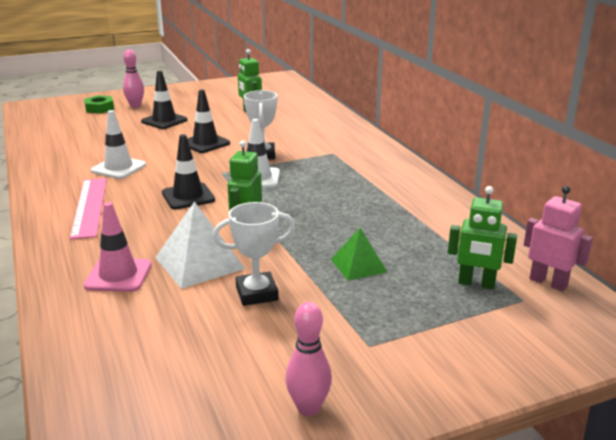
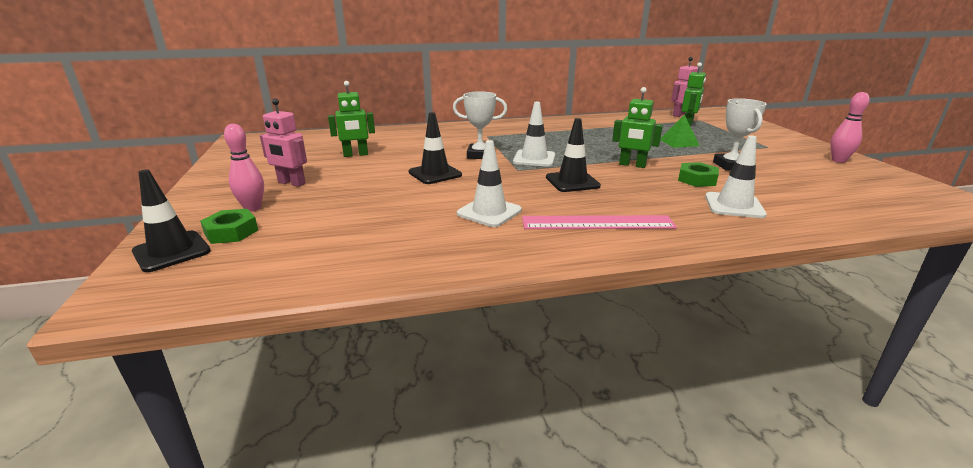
camera: 80 degrees left, 0 degrees up
(118, 275) = (734, 205): pink traffic cone -> white traffic cone
(164, 121) = (340, 191): black traffic cone -> black traffic cone (172, 251)
(180, 106) = (291, 183): none -> pink robot
(199, 263) = (697, 179): white pyramid -> green nut

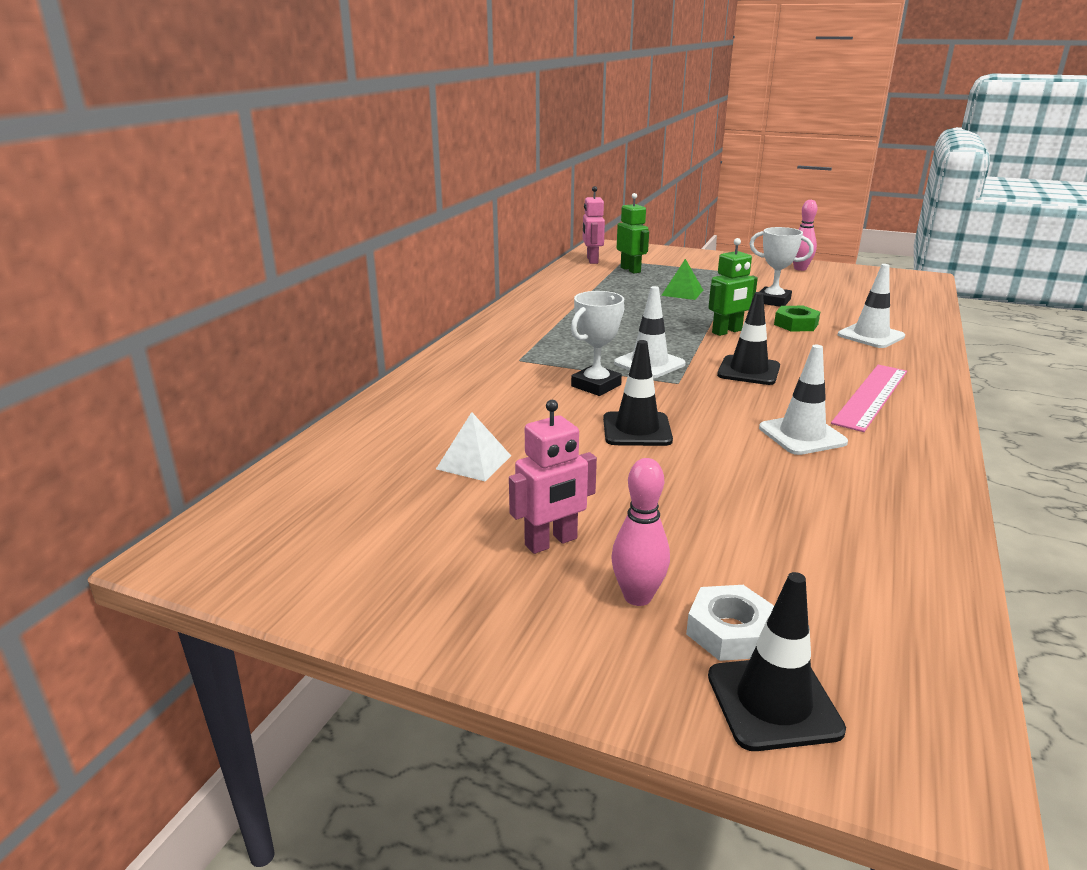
camera: 55 degrees left, 0 degrees up
(231, 232) = (730, 631): green nut -> white nut
(355, 155) = (474, 462): green robot -> white pyramid

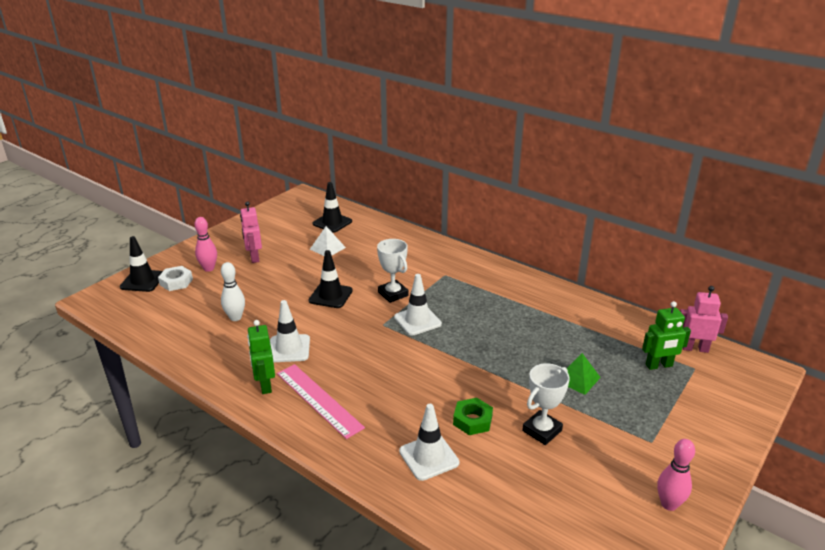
camera: 105 degrees right, 5 degrees up
(727, 332) = (466, 374): green robot -> green robot (265, 385)
(748, 371) = (386, 359): black traffic cone -> black traffic cone (332, 222)
(778, 503) = (235, 317): none -> white bowling pin

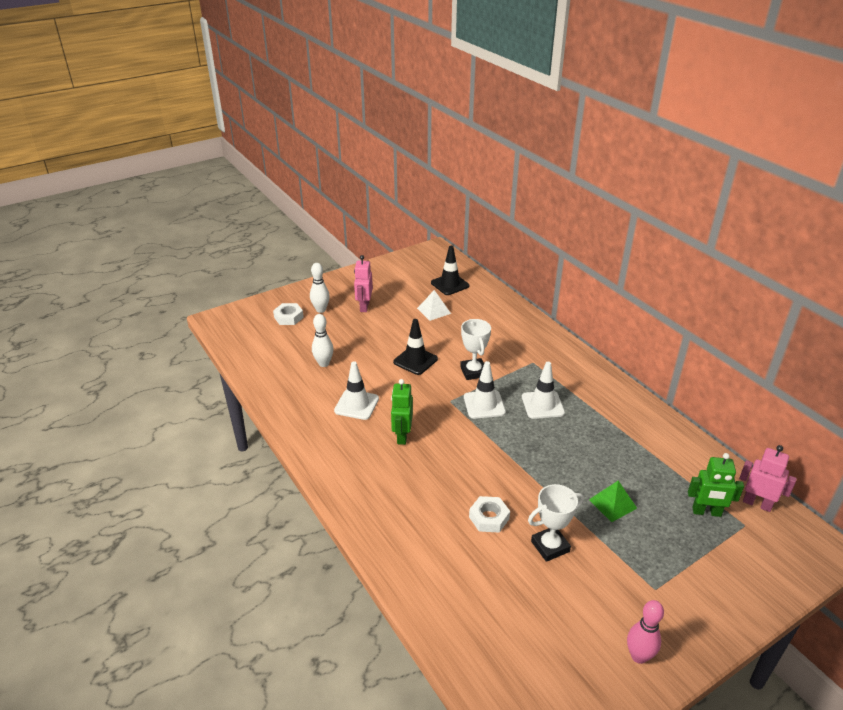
camera: 20 degrees right, 5 degrees up
(142, 281) = (262, 310): black traffic cone -> none
(209, 268) = (321, 310): pink bowling pin -> white bowling pin
(265, 385) = (322, 434): green robot -> green robot (402, 436)
(319, 400) = (361, 460): pink ruler -> none
(429, 457) = (432, 542): white traffic cone -> white traffic cone (542, 405)
(472, 420) = (489, 518): green nut -> white nut

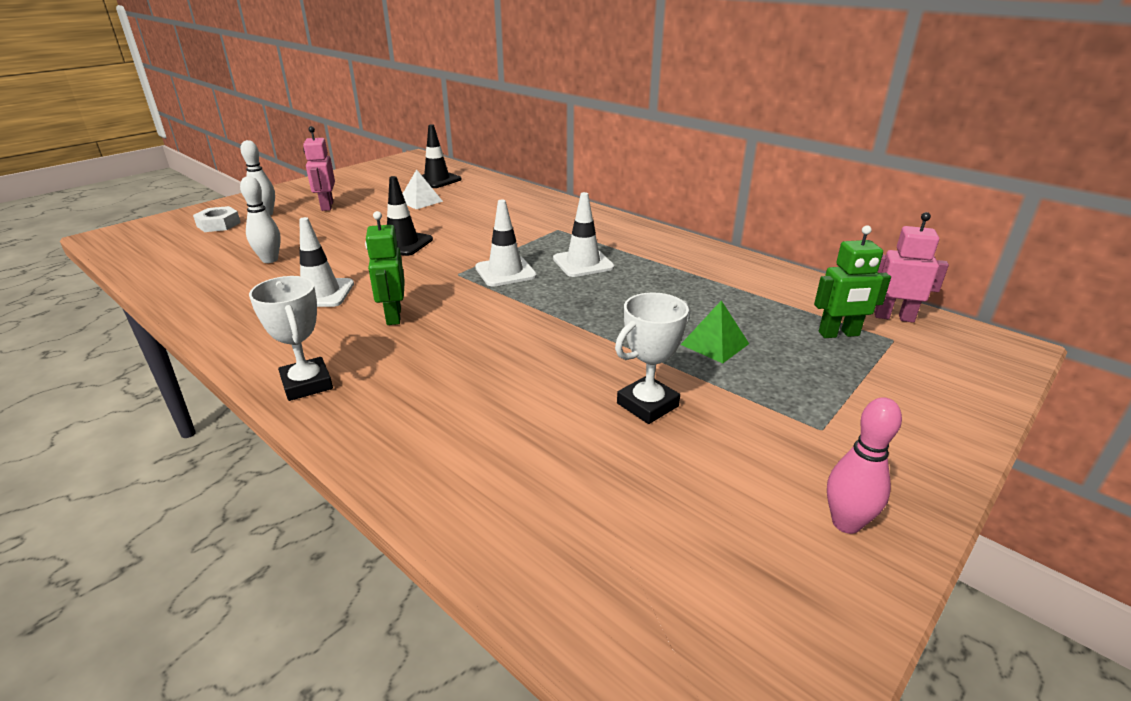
camera: 15 degrees left, 5 degrees down
(473, 372) = (483, 245): white trophy -> white trophy (307, 384)
(489, 518) = (544, 386): white nut -> none

